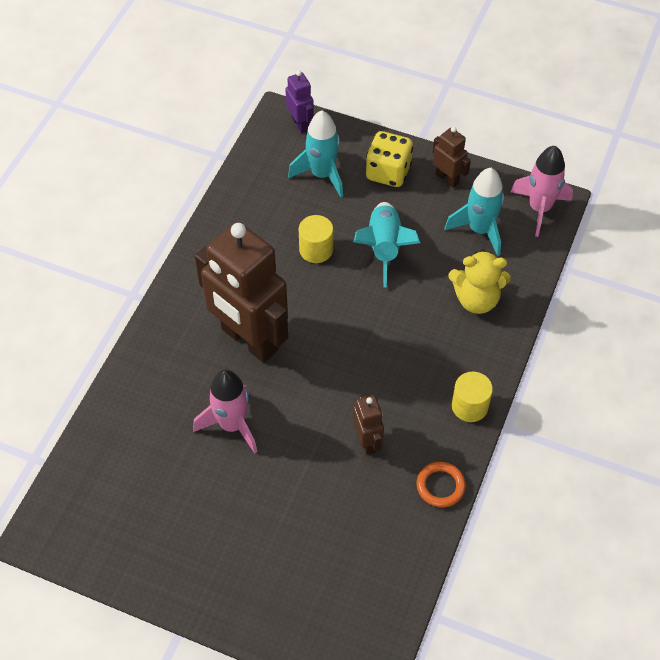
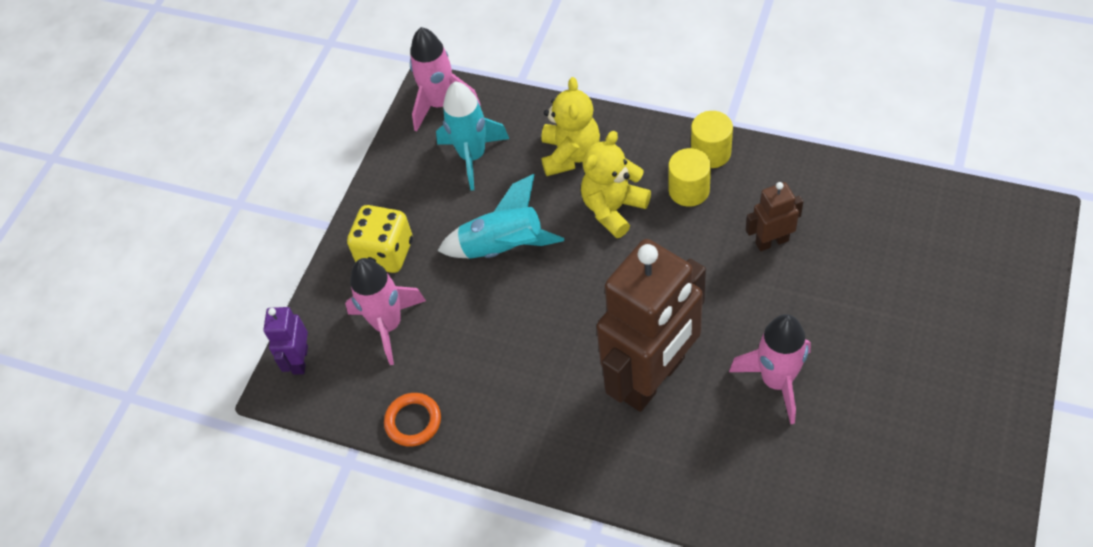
camera: 85 degrees left, 0 degrees up
(300, 124) = (300, 360): purple robot -> purple robot turned 60 degrees counterclockwise
(316, 249) = (509, 319): yellow cylinder -> yellow cylinder (689, 190)
(322, 175) = (388, 325): turquoise rocket -> pink rocket
(415, 326) = (613, 208): none -> yellow teddy bear
(440, 486) = (813, 172): orange ring -> orange ring (413, 421)
(447, 178) = (396, 192): brown robot -> none

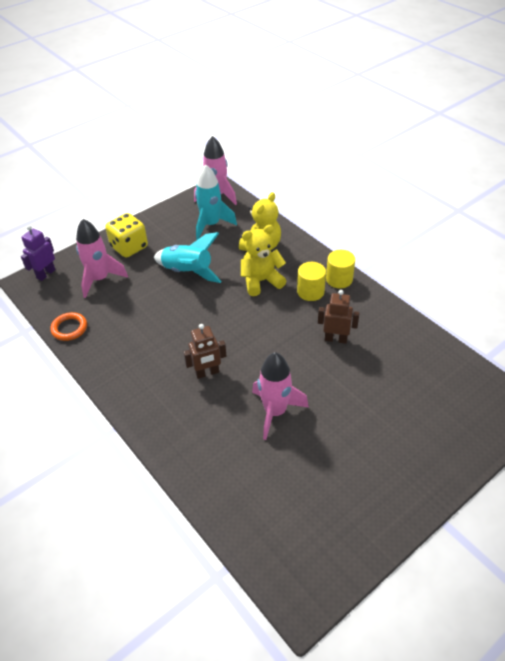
camera: 25 degrees right, 10 degrees down
(652, 378) = (207, 373): brown robot -> brown robot, size x0.44

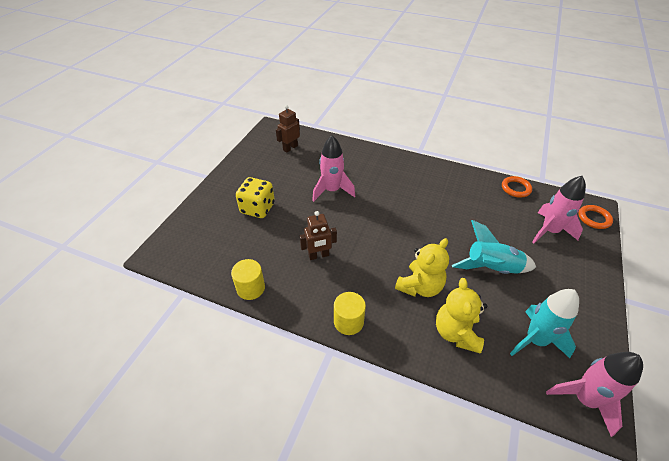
camera: 150 degrees right, 0 degrees up
(46, 274) = (594, 218): purple robot -> orange ring
(129, 247) = (572, 272): yellow dice -> yellow dice (257, 208)
(207, 373) = (394, 196): brown robot -> brown robot (290, 148)
(310, 291) = (367, 294): yellow cylinder -> yellow cylinder (251, 288)

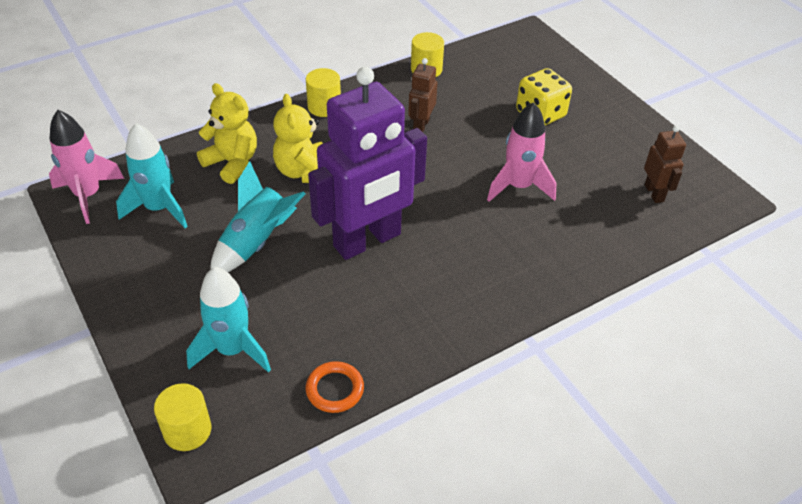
camera: 125 degrees right, 0 degrees up
(433, 224) = (367, 241): none -> purple robot
(549, 231) = (232, 350): pink rocket -> turquoise rocket
(594, 218) = (187, 430): orange ring -> yellow cylinder

